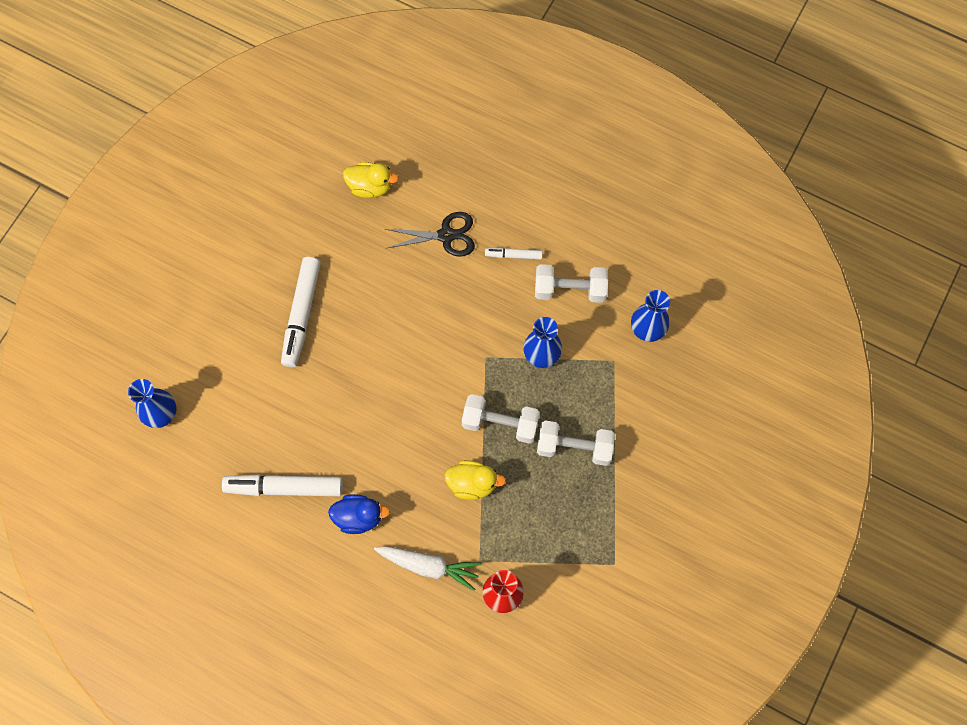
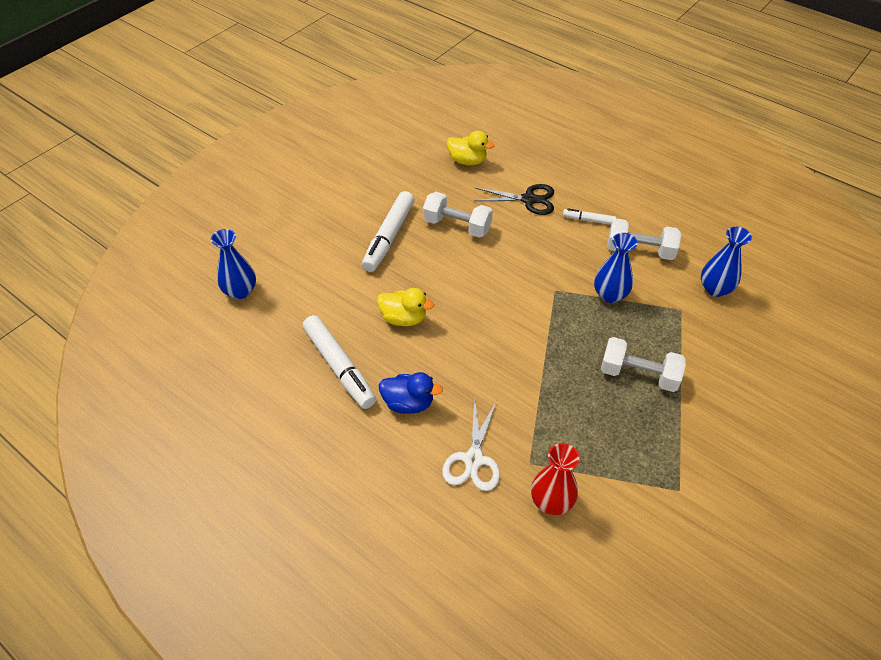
camera: 10 degrees right, 20 degrees down
(284, 488) = (339, 367): white marker -> white marker turned 135 degrees counterclockwise
(428, 566) = (473, 459): white carrot -> white scissors
(472, 484) = (530, 391): yellow duck -> yellow duck (403, 318)
(500, 423) = (564, 344): white dumbbell -> white dumbbell (457, 226)

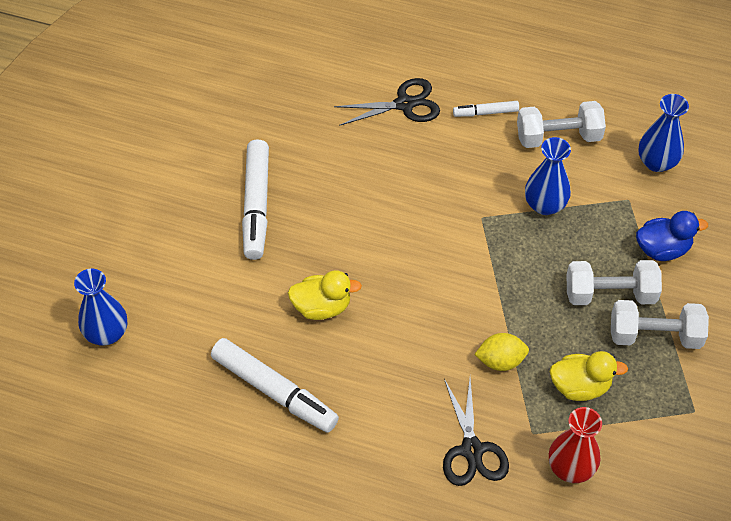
camera: 20 degrees left, 5 degrees up
(408, 403) = (373, 409): blue duck -> blue duck (662, 249)
(457, 226) = (333, 165): white dumbbell -> white dumbbell (654, 335)
(467, 161) = (307, 69): yellow duck -> yellow duck (580, 386)
(473, 459) = (472, 450): white scissors -> black scissors
(526, 398) = (500, 361): none -> yellow lemon

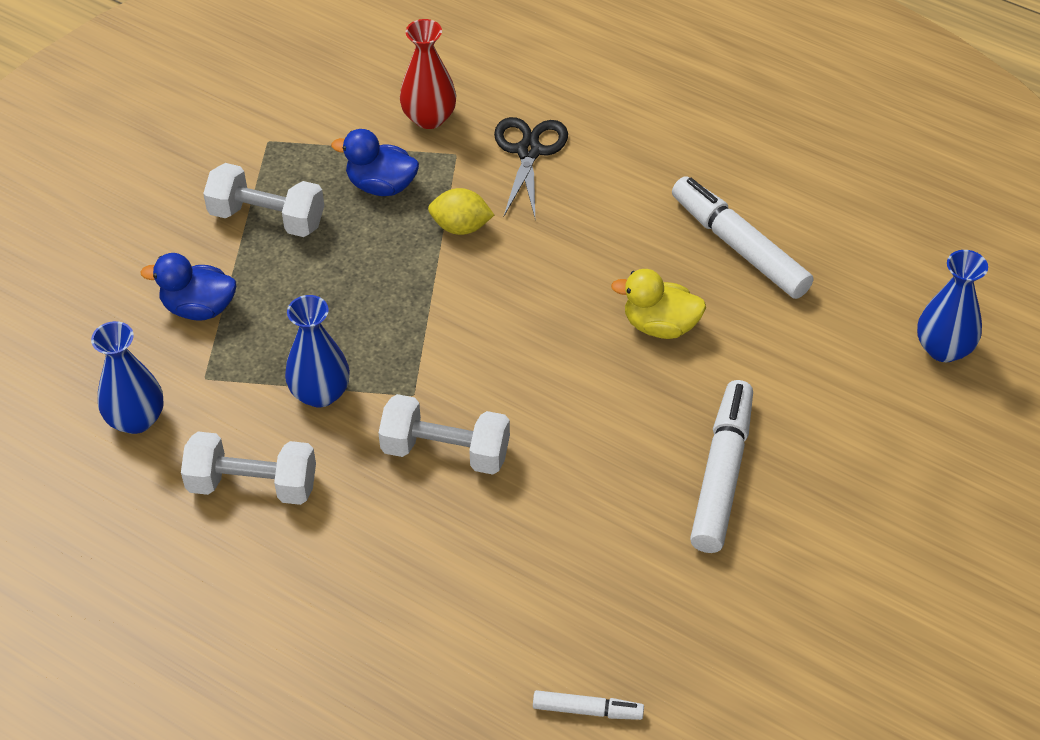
camera: 165 degrees left, 5 degrees down
(404, 104) = (459, 587): black scissors -> none
(485, 113) = (341, 546): white marker -> white marker (587, 710)
(580, 386) = (381, 185): yellow duck -> blue duck
(610, 294) = (294, 271): white dumbbell -> white dumbbell (445, 451)

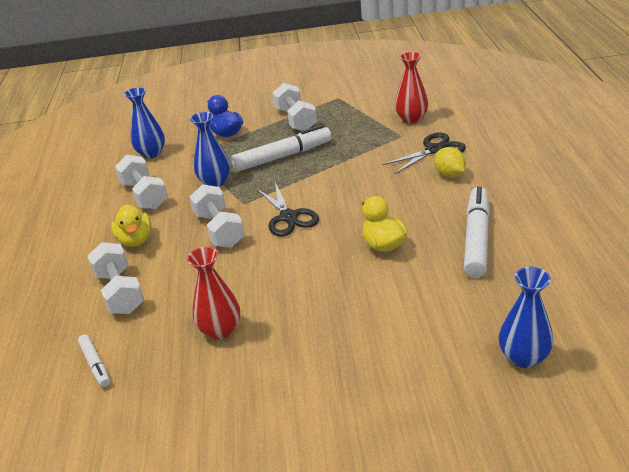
camera: 55 degrees right, 15 degrees down
(360, 549) = (135, 240): none -> yellow duck
(381, 185) = (354, 131): blue duck -> none
(461, 227) = (360, 160): yellow lemon -> yellow lemon (449, 174)
(465, 621) = (120, 292): none -> white dumbbell
(501, 370) = (288, 217): none -> black scissors
(651, 559) = (220, 330): none -> red vase
(721, 474) = (308, 322): white marker -> white marker (283, 156)

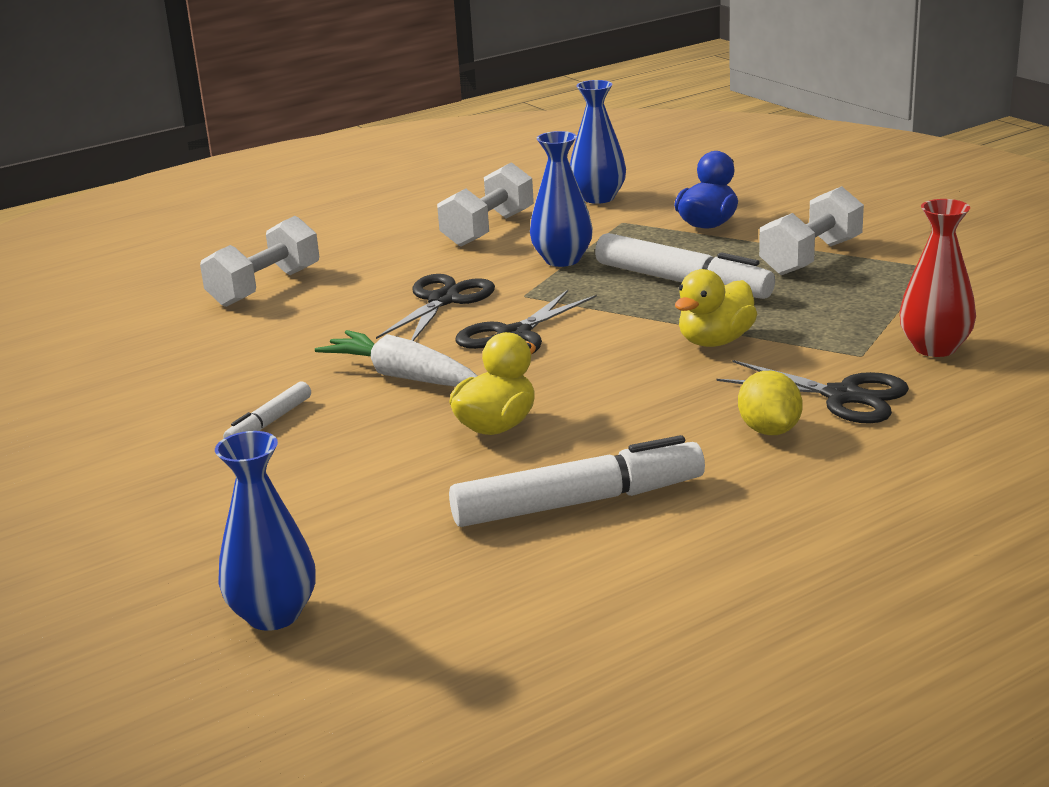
camera: 60 degrees right, 10 degrees down
(95, 364) = (124, 320): white marker -> white marker (269, 423)
(135, 240) = (380, 259): yellow duck -> yellow duck (715, 341)
(219, 230) = (443, 300): white dumbbell -> black scissors
(220, 330) = (222, 369): red vase -> none
(299, 263) = (403, 376): none -> white carrot
(449, 174) = (769, 430): yellow lemon -> yellow lemon turned 45 degrees counterclockwise

